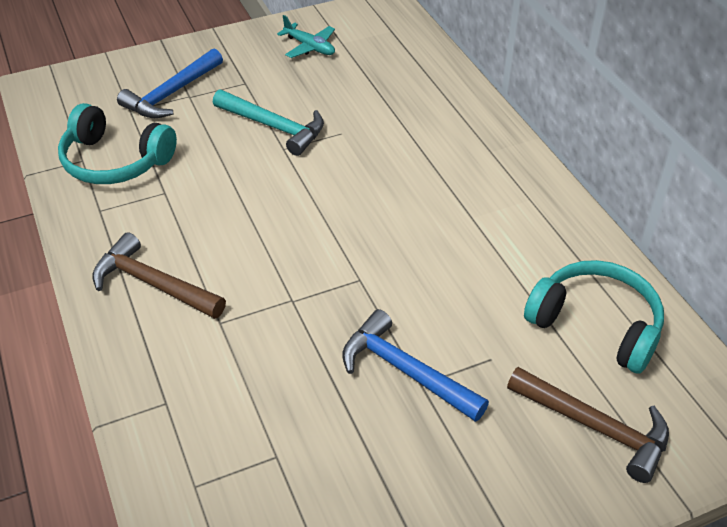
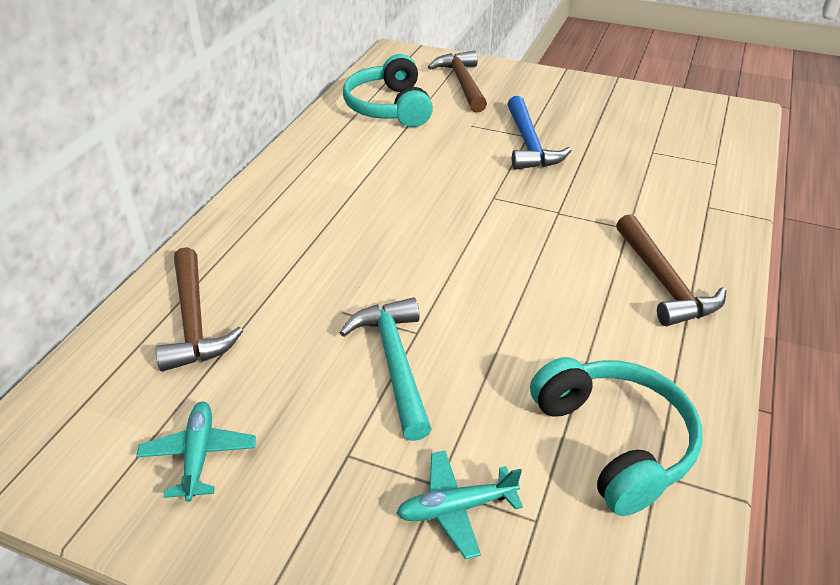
camera: 135 degrees left, 5 degrees down
(171, 94) = (456, 508): blue hammer -> turquoise plane
(409, 81) = (194, 321): none -> brown hammer

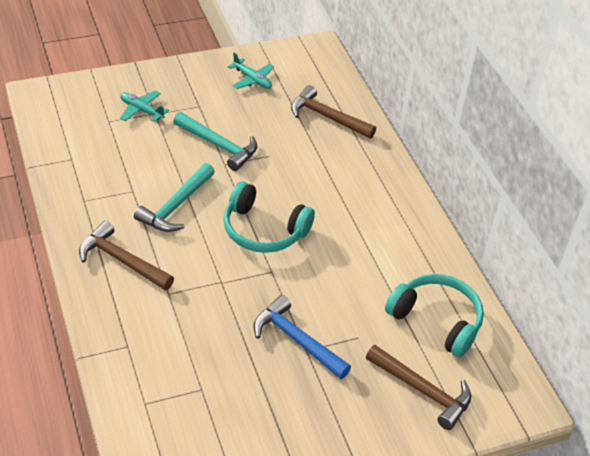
camera: 135 degrees right, 5 degrees up
(456, 508) = (141, 110): turquoise plane -> turquoise plane turned 90 degrees counterclockwise
(540, 311) = (176, 206): none -> turquoise hammer
(615, 441) = (96, 162): turquoise headphones -> turquoise headphones (263, 230)

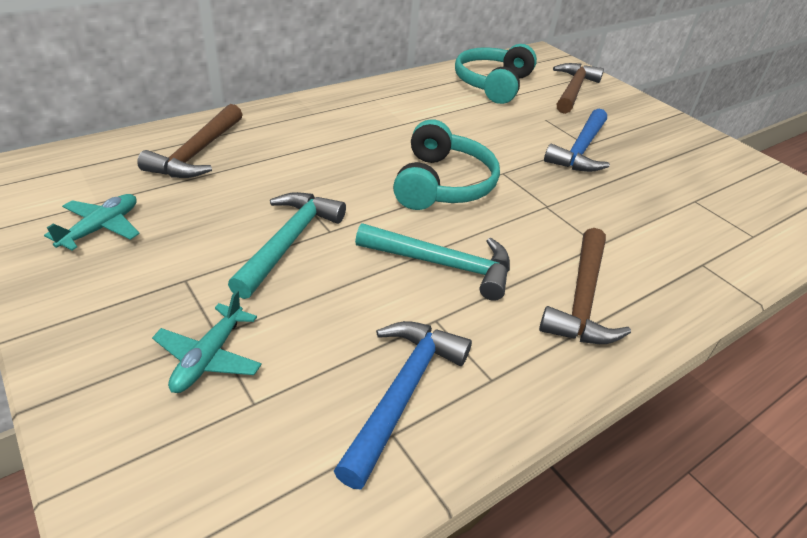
camera: 105 degrees left, 5 degrees down
(91, 167) = (402, 392): none -> blue hammer

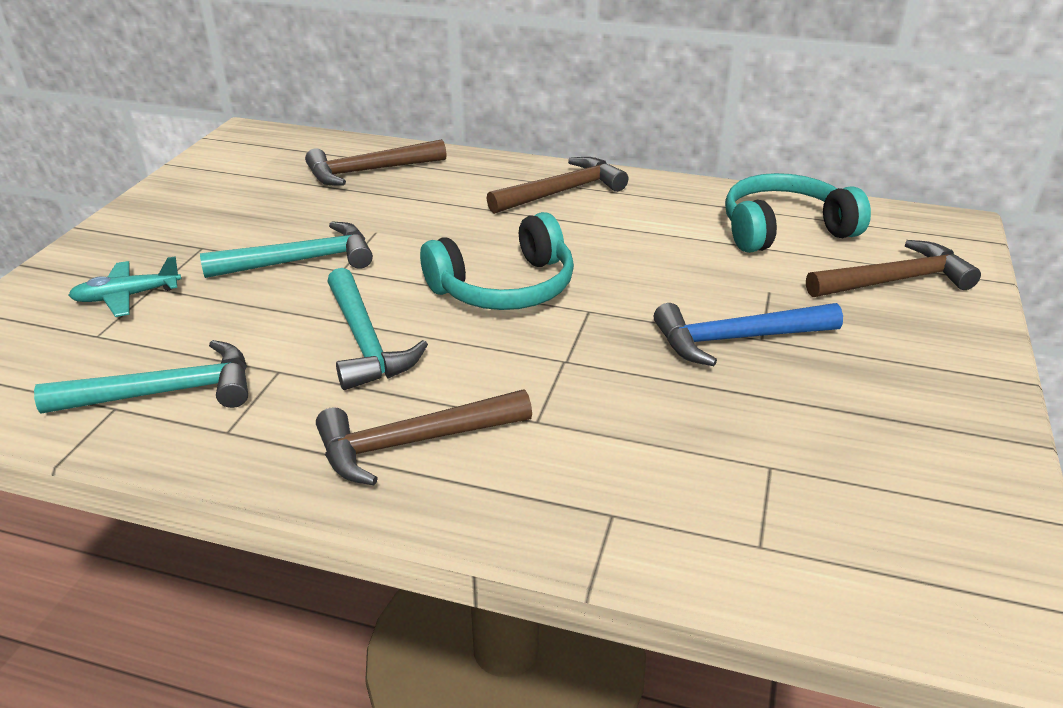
camera: 55 degrees right, 5 degrees down
(101, 228) = (223, 192): turquoise plane -> none
(354, 110) = (562, 192): none -> brown hammer
(402, 392) = (166, 392): blue hammer -> turquoise hammer

